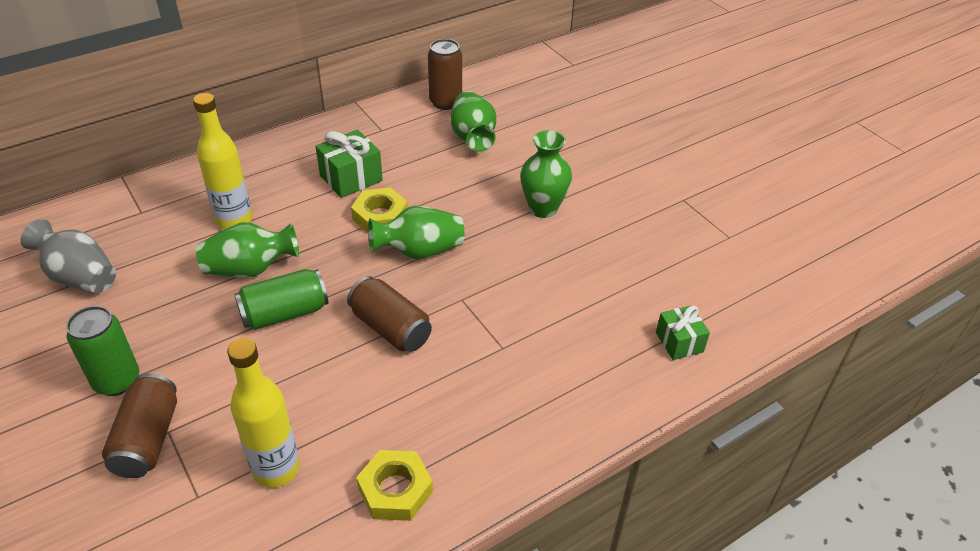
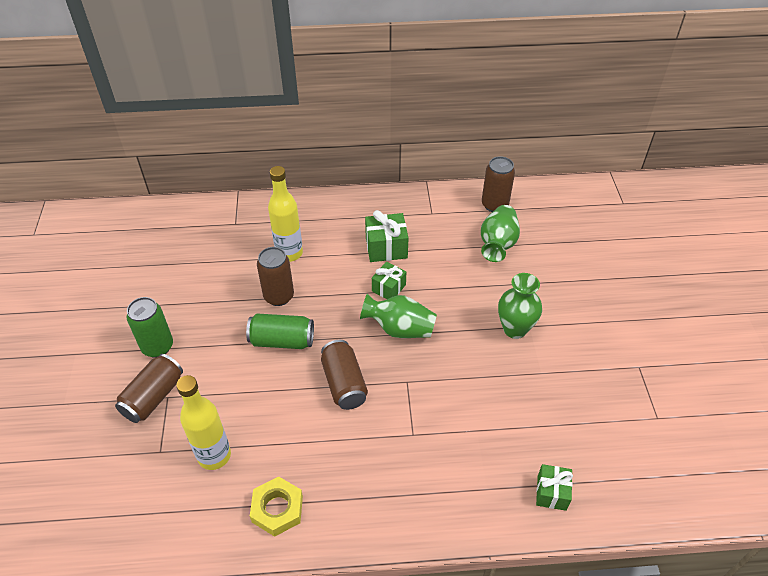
camera: 30 degrees right, 5 degrees up
(79, 277) = (175, 260): grey vase -> none
(250, 269) = (279, 296): green vase -> brown can
(380, 216) = (389, 288): yellow nut -> green gift

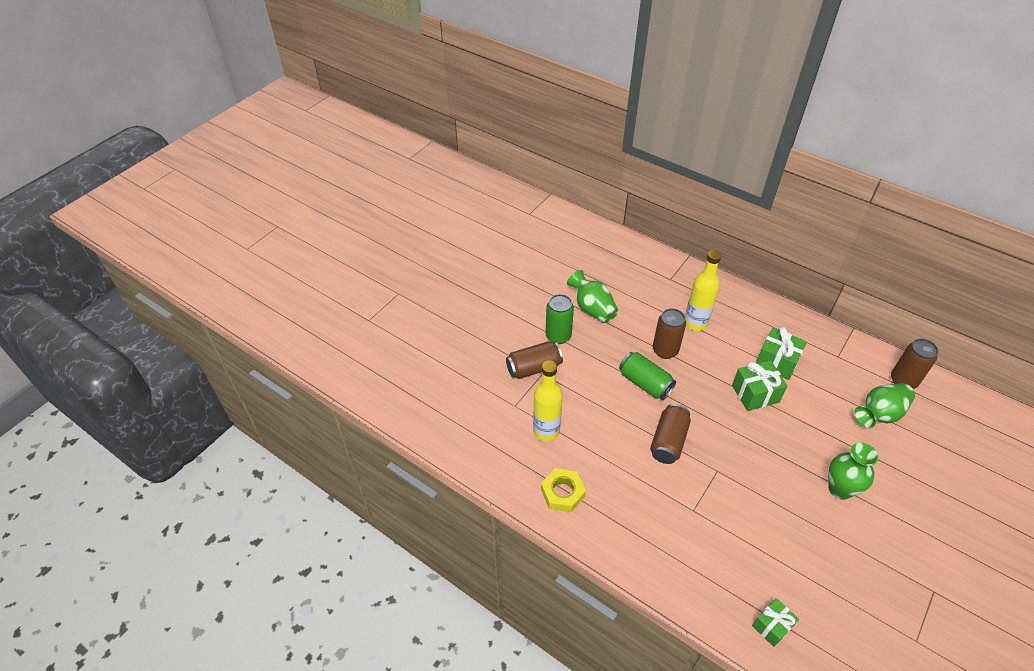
camera: 40 degrees right, 0 degrees up
(389, 288) = (755, 394): green gift -> green gift, size x1.50
(400, 329) = (741, 429): green vase -> green vase (592, 308)

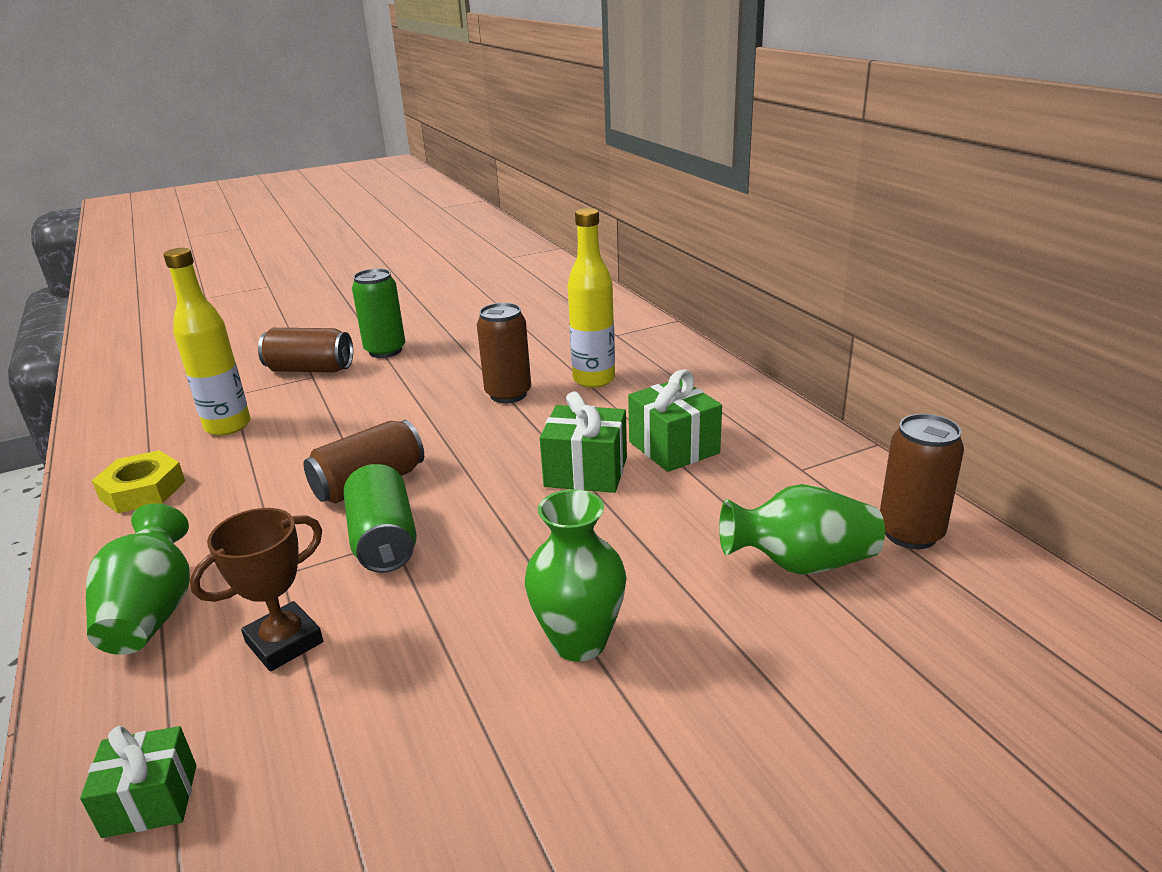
camera: 30 degrees right, 20 degrees down
(592, 308) = (467, 338): green vase -> green vase (152, 613)
(645, 383) = (430, 417): green can -> green can (384, 540)
(737, 542) = (284, 642): none -> brown trophy

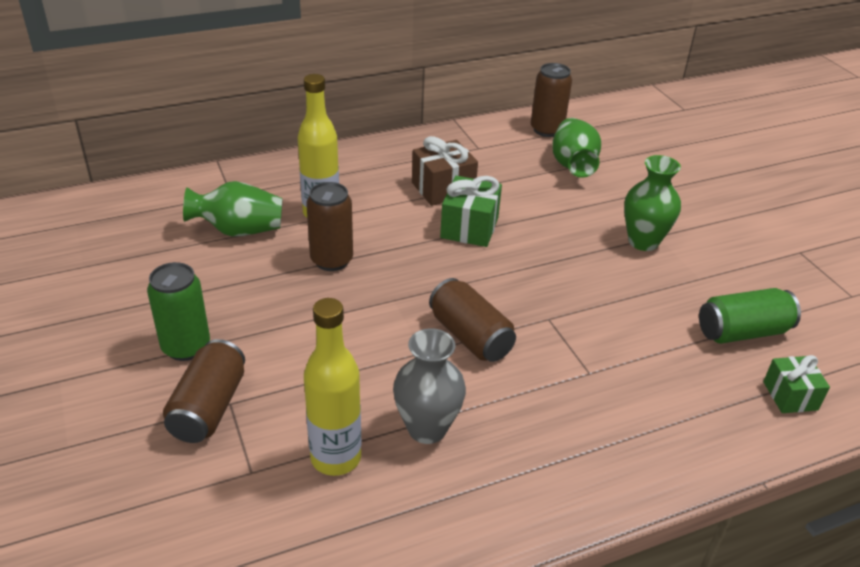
camera: 90 degrees left, 10 degrees up
(143, 490) = (460, 500): yellow nut -> none
(152, 613) = (640, 439): green vase -> green vase (239, 230)
(241, 467) = (427, 428): none -> grey vase
(284, 642) = (660, 360): brown trophy -> none
(384, 540) = (549, 322): green can -> green can (742, 332)
(673, 447) = (443, 189): green gift -> brown gift

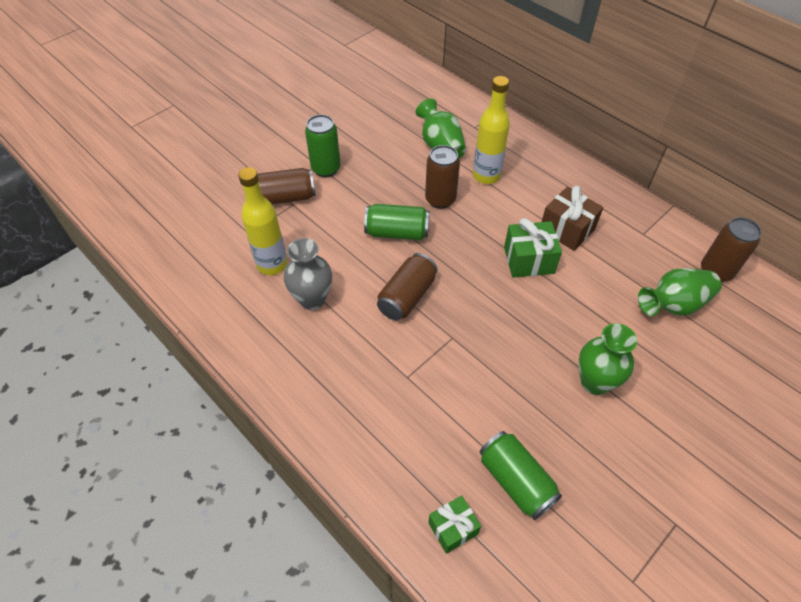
camera: 70 degrees right, 15 degrees up
(361, 313) = (397, 232): none -> green can

